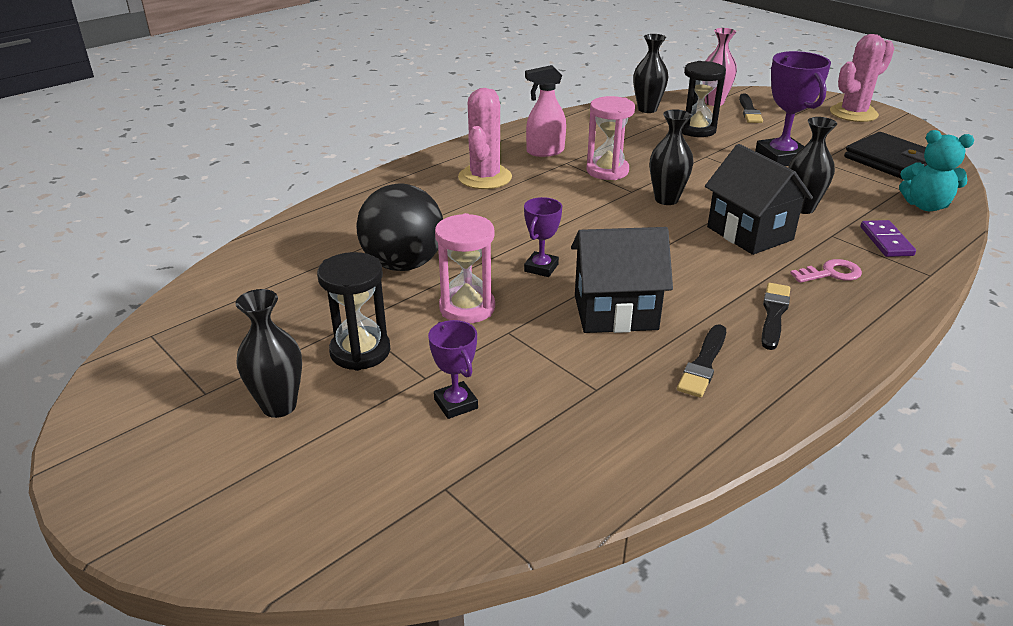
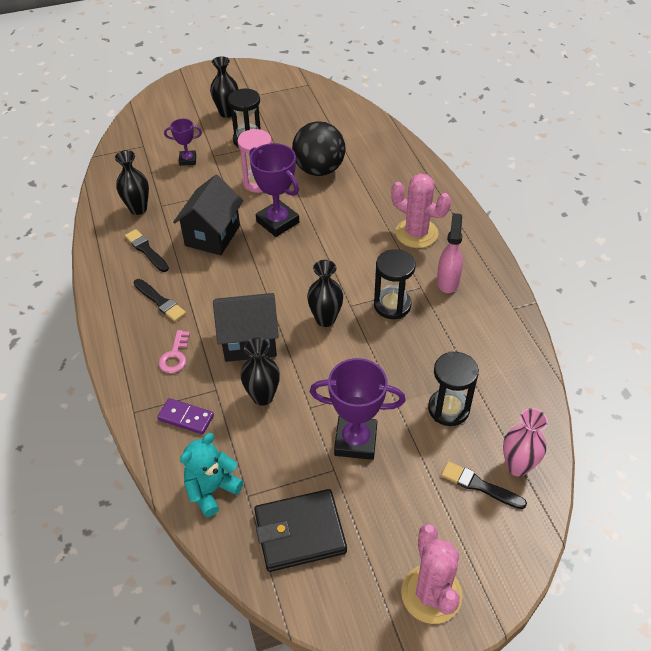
camera: 115 degrees right, 15 degrees up
(541, 268) = (278, 222): purple trophy -> purple trophy, size x1.78
(607, 171) = (392, 305): pink hourglass -> black hourglass
(647, 109) = (518, 394): black vase -> black vase (138, 209)

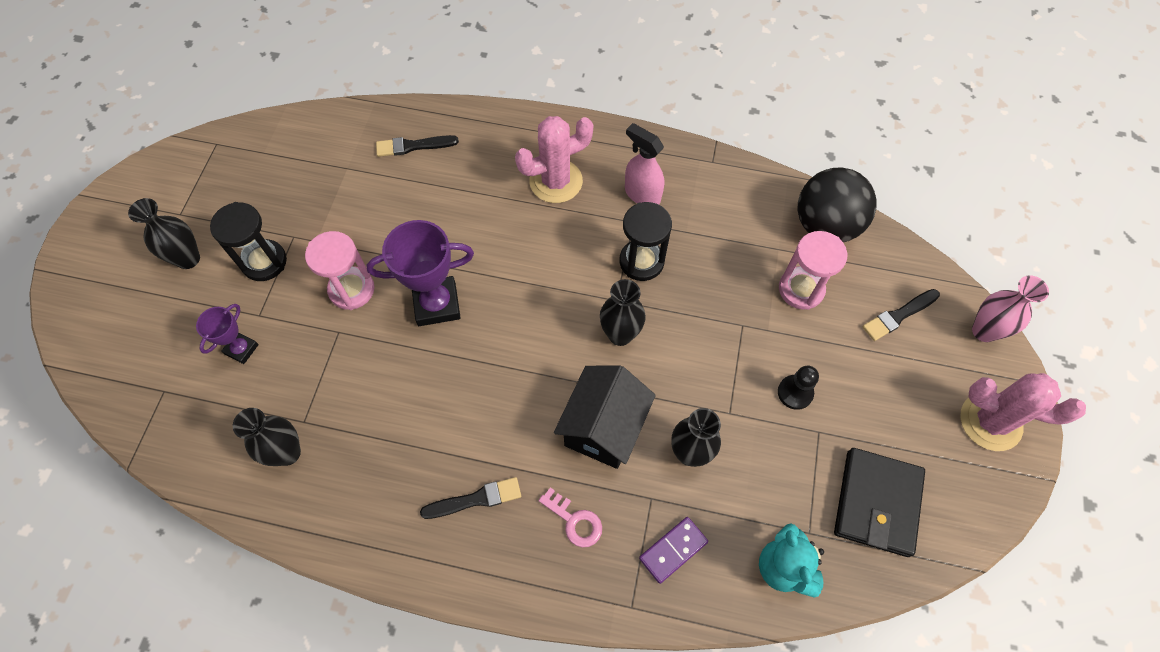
camera: 60 degrees left, 15 degrees up
(146, 250) = (373, 476): black brush -> black brush (413, 146)
(212, 235) = (406, 386): black house -> none
(319, 169) = (382, 216): black ball -> black ball (825, 225)
(355, 441) = (795, 393): purple trophy -> black pawn
(448, 409) = (801, 289): black hourglass -> pink hourglass
(517, 466) = (893, 273): pink vase -> pink vase (984, 331)

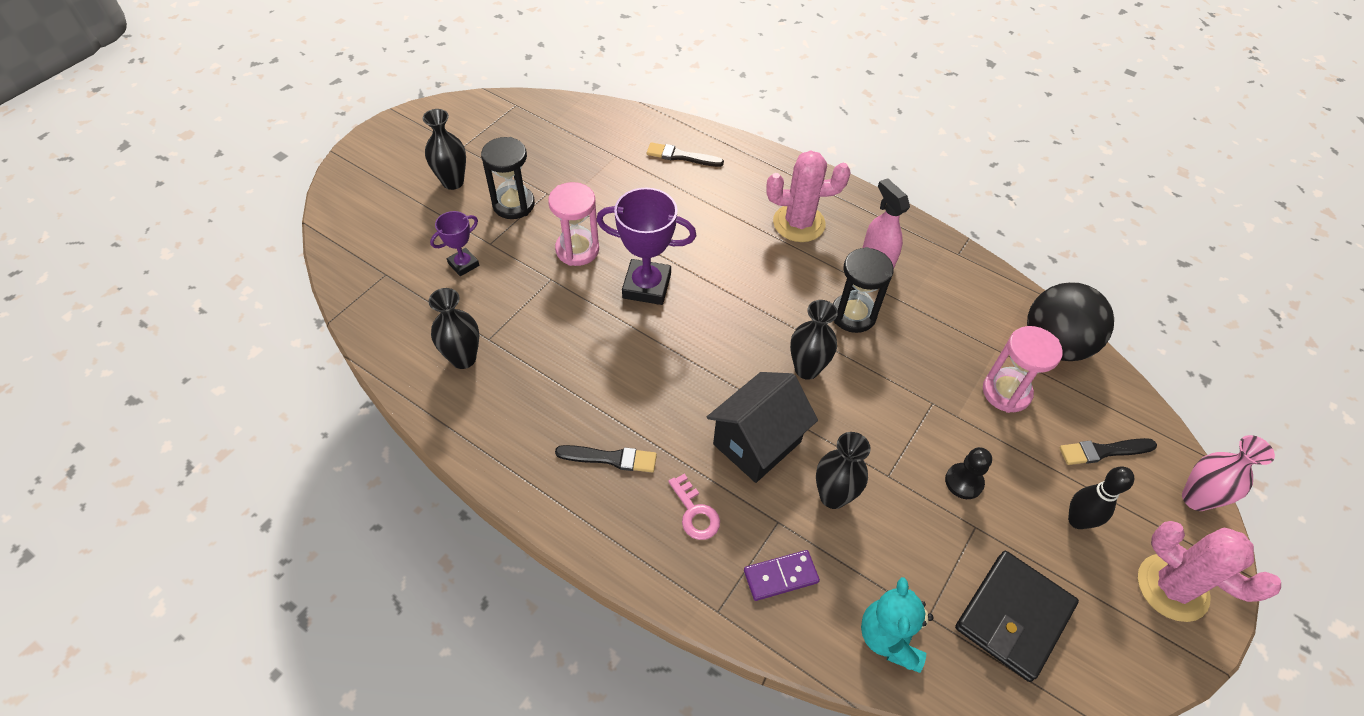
camera: 20 degrees right, 10 degrees down
(898, 391) = (1077, 520): none -> black bowling pin

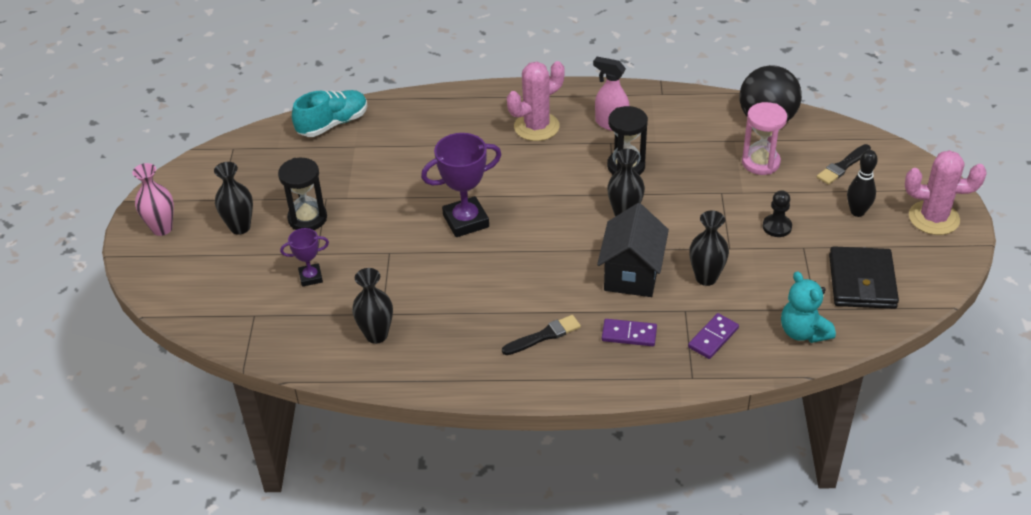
camera: 30 degrees left, 10 degrees down
(463, 264) = (310, 277): purple trophy -> purple trophy turned 60 degrees clockwise
(577, 250) = (390, 224): pink hourglass -> none
(617, 124) = (333, 124): none -> turquoise shoe
(681, 156) = (406, 123): black brush -> none
(695, 513) = (629, 334): pink key -> purple domino
(1195, 498) = (912, 164): pink vase -> pink vase (162, 228)

